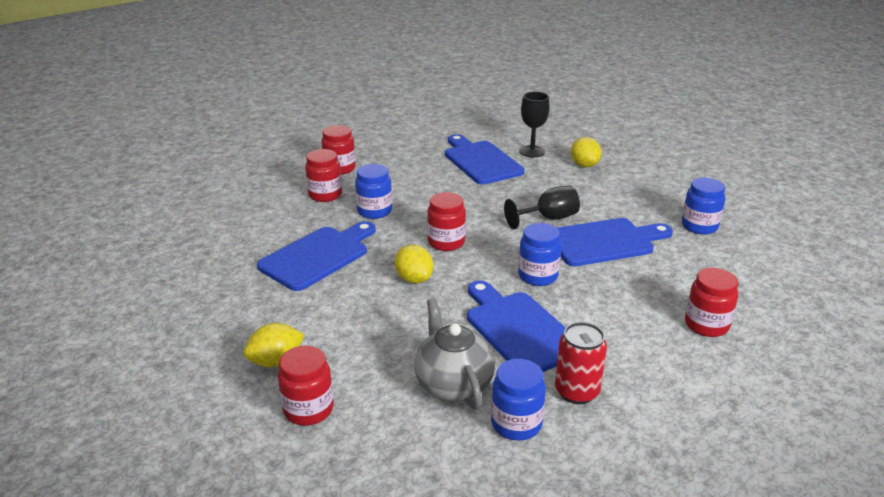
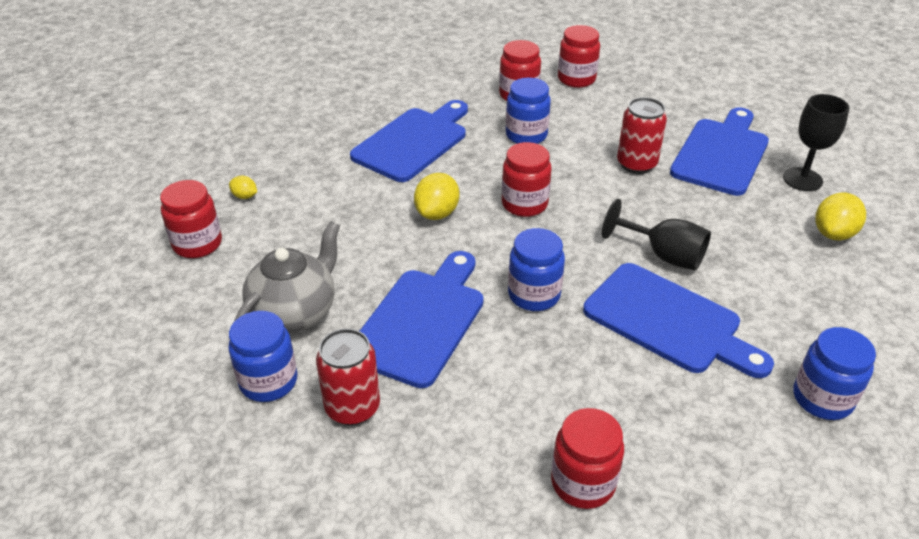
camera: 55 degrees right, 10 degrees up
(276, 361) = (245, 196): yellow lemon -> yellow lemon, size x0.54
(318, 256) = (413, 142): blue cutting board -> blue cutting board turned 60 degrees counterclockwise
(456, 189) = (636, 164): none -> red can

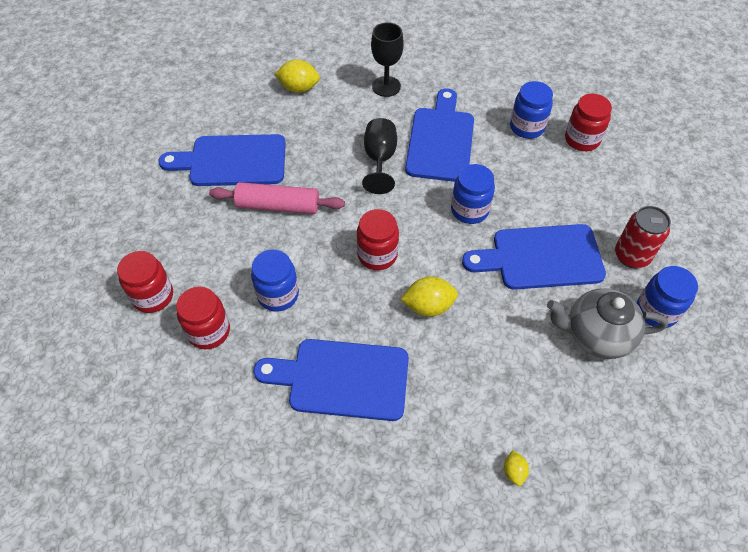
camera: 120 degrees left, 15 degrees up
(197, 244) = (594, 461): red jar -> none
(636, 164) = (278, 206): red can -> pink rolling pin
(802, 179) = (242, 112): black goblet -> black goblet (386, 86)
(822, 398) = (450, 70): blue jar -> blue jar (527, 127)

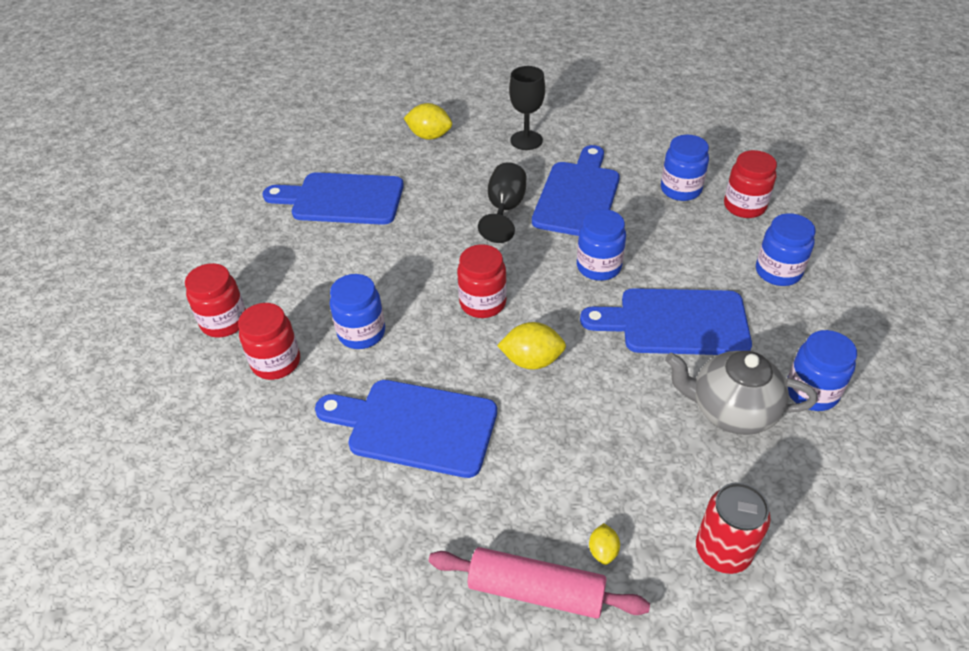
camera: 10 degrees right, 10 degrees down
(278, 206) = (382, 245): pink rolling pin -> pink rolling pin (536, 590)
(617, 201) = (778, 272): none -> blue jar
(631, 256) = (788, 330): red can -> red can (722, 551)

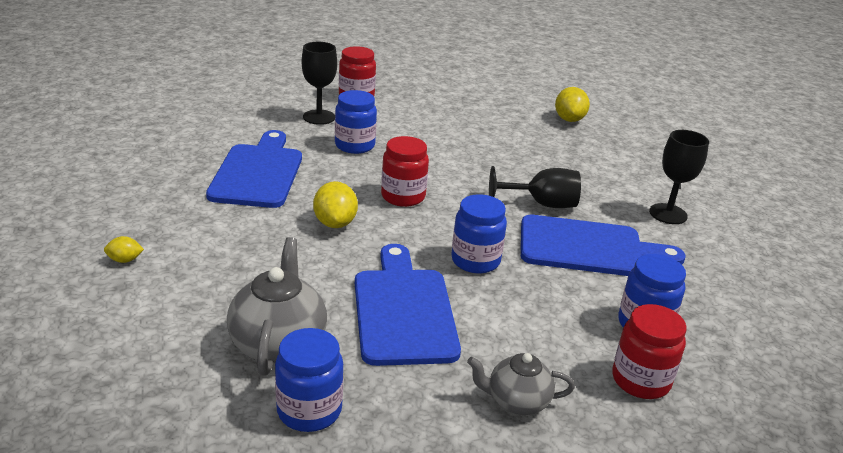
camera: 75 degrees right, 15 degrees down
(276, 362) = (319, 117): red jar -> black goblet
(341, 199) = (515, 126): blue cutting board -> none
(429, 136) = (635, 160): yellow lemon -> yellow lemon (569, 119)
(536, 590) = (96, 229): pink rolling pin -> none
(722, 551) = (109, 326): red can -> none
(778, 272) = (516, 401): blue jar -> grey teapot

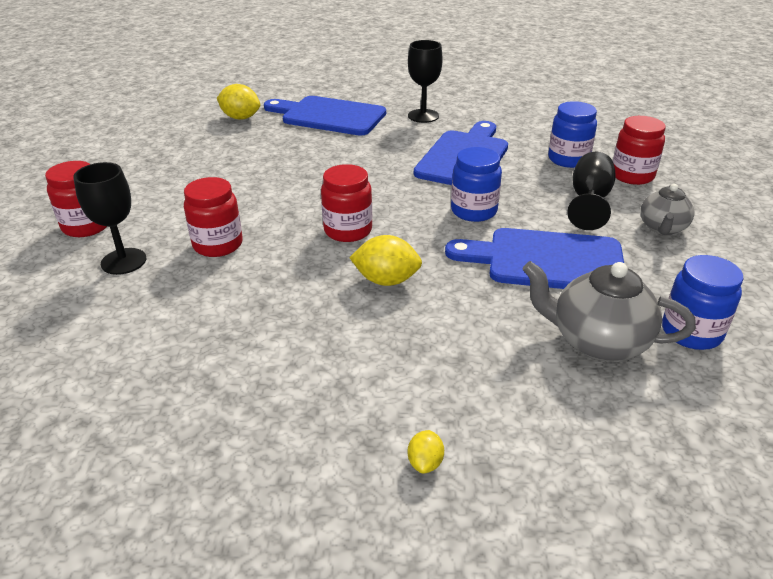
camera: 70 degrees left, 5 degrees up
(258, 173) = (246, 326): blue cutting board -> blue cutting board (329, 116)
(355, 145) = (218, 245): blue jar -> red jar
(541, 204) = (389, 162): black goblet -> black goblet (589, 201)

